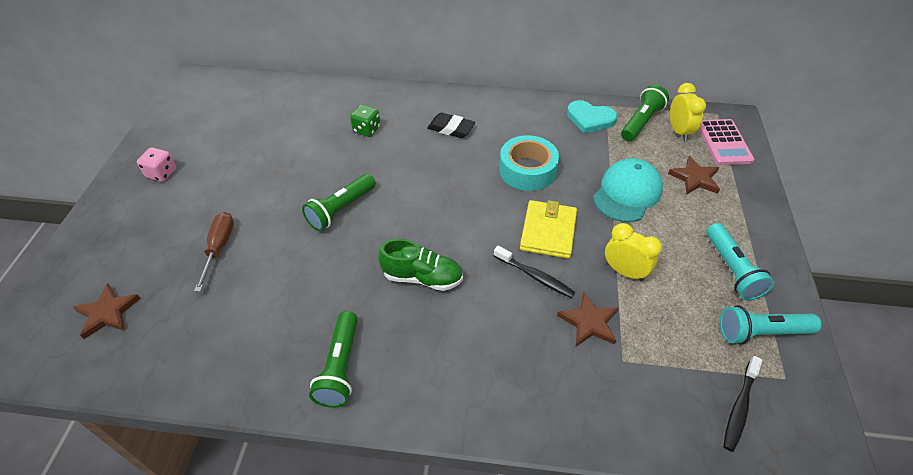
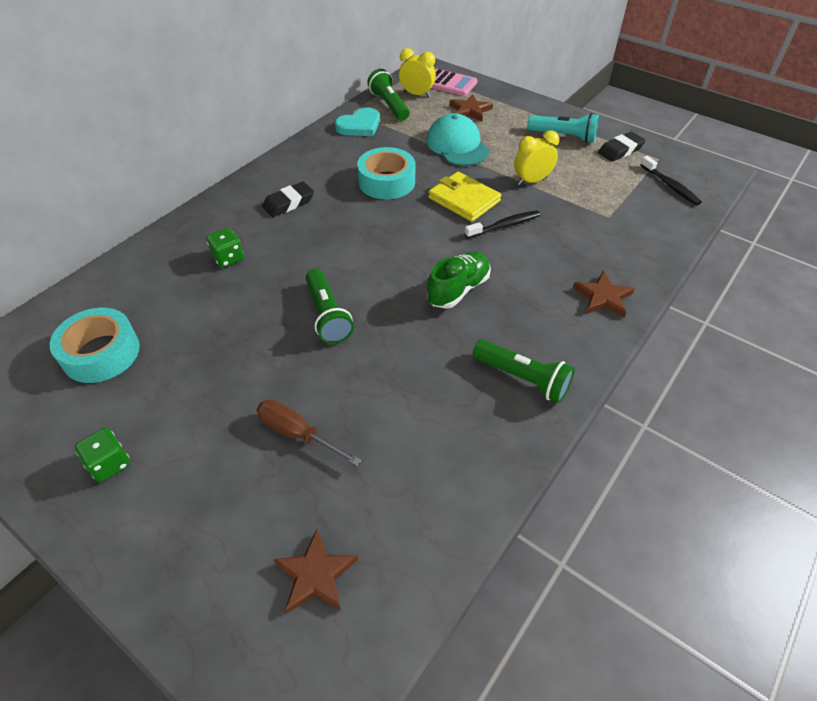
camera: 60 degrees left, 0 degrees up
(161, 173) = (110, 464): pink dice -> green dice
(245, 122) = (101, 353): none -> turquoise tape
(589, 322) = (566, 217): brown star -> brown star (603, 297)
(761, 332) = (620, 150): turquoise flashlight -> black eraser

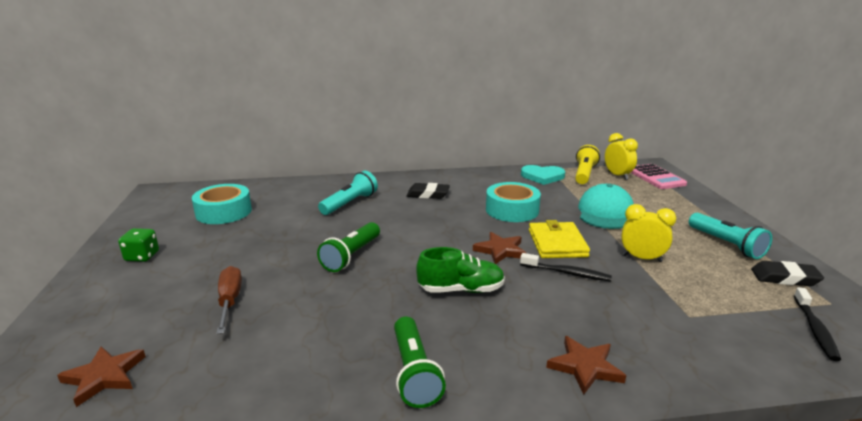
camera: 45 degrees right, 25 degrees down
(228, 258) = (349, 203): green dice -> turquoise flashlight
(389, 105) = (584, 174): green flashlight -> yellow flashlight
(470, 111) = (651, 198): brown star -> brown star (500, 250)

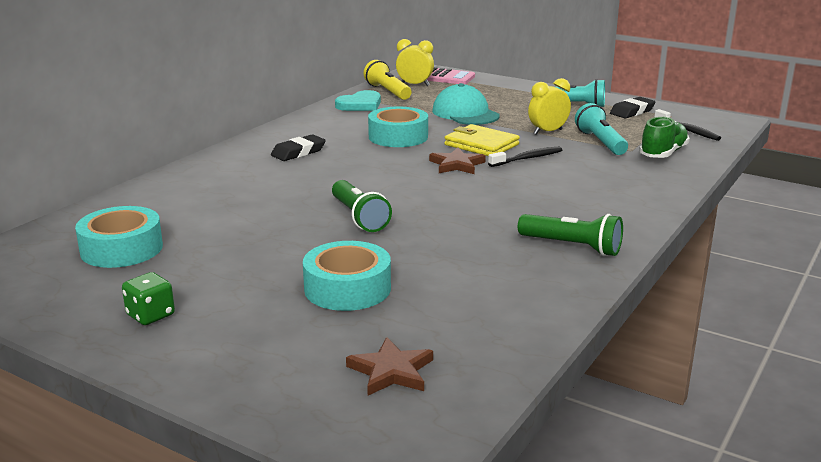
camera: 50 degrees left, 0 degrees up
(230, 301) = (347, 288): brown screwdriver -> turquoise tape
(349, 203) = (243, 187): turquoise flashlight -> turquoise flashlight (600, 142)
(461, 290) = (491, 197): green shoe -> green shoe (663, 154)
(585, 367) = (639, 197): brown star -> none

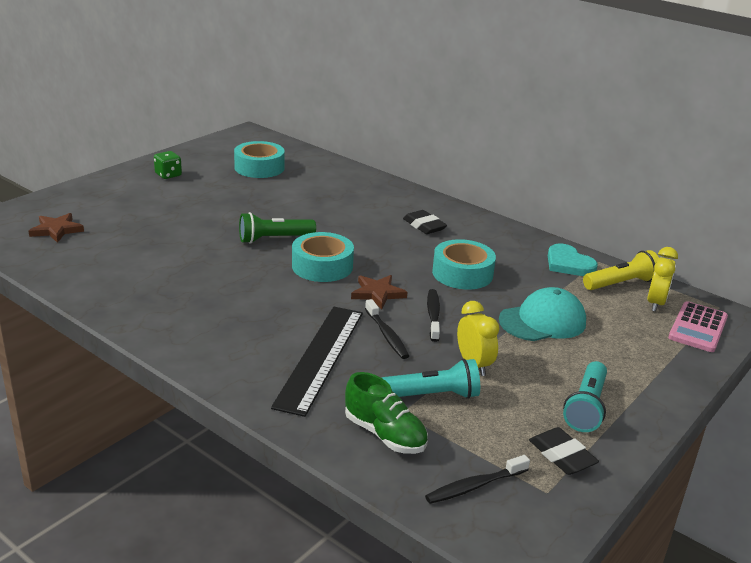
camera: 95 degrees right, 5 degrees up
(347, 288) = (163, 226): turquoise tape -> turquoise tape (322, 266)
(481, 145) = (433, 315): yellow wallet -> black toothbrush
(572, 246) = (173, 318): green flashlight -> none
(584, 179) = (320, 357): none -> black ruler

